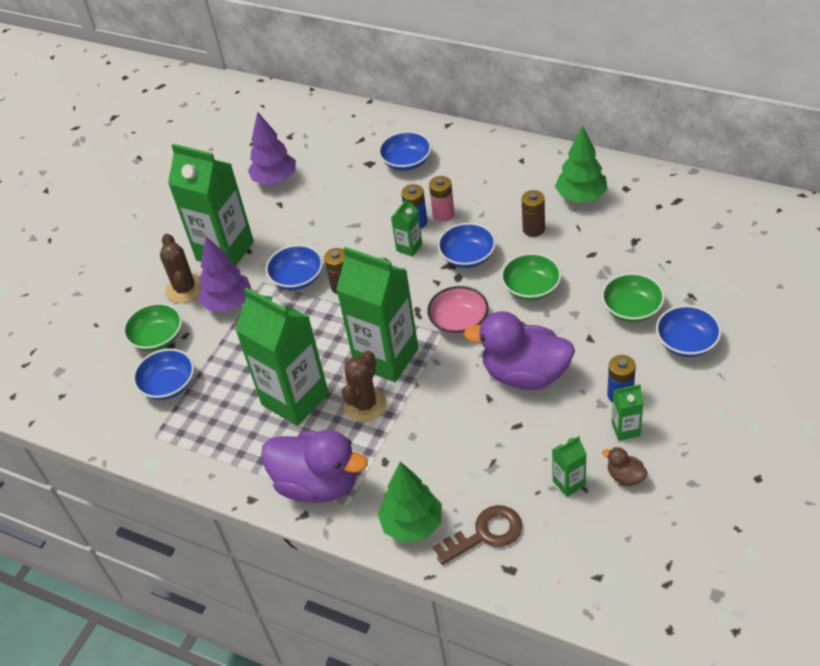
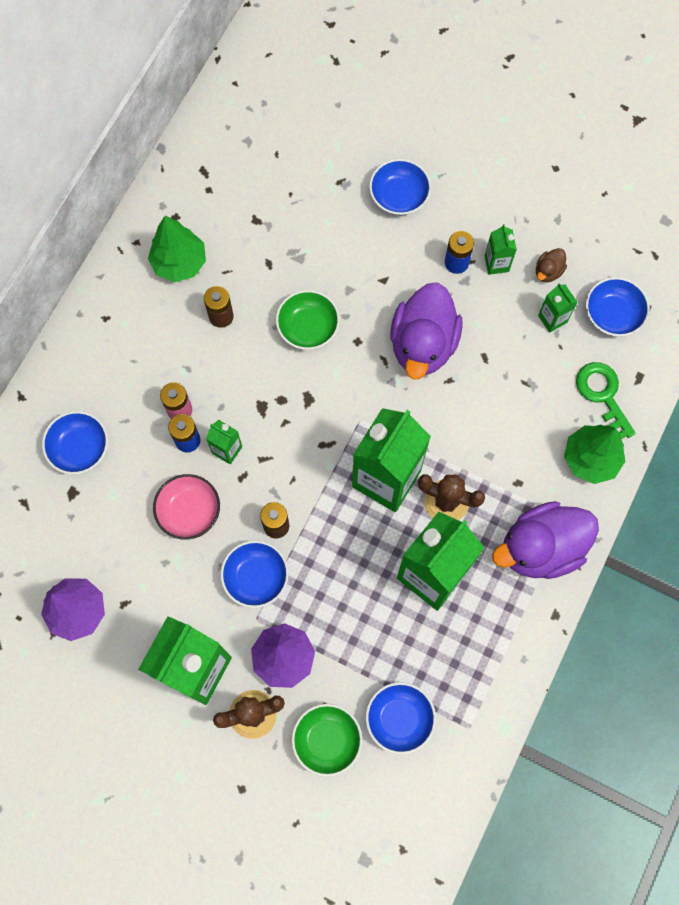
camera: 95 degrees left, 25 degrees up
(318, 484) = (541, 548): purple duck -> purple duck turned 135 degrees counterclockwise
(459, 322) = (346, 402): pink bowl -> pink bowl (189, 511)
(467, 256) = (251, 388): blue bowl -> blue bowl (612, 314)
(485, 534) = (603, 395): brown key -> green key
(632, 309) = (350, 237): green bowl -> none

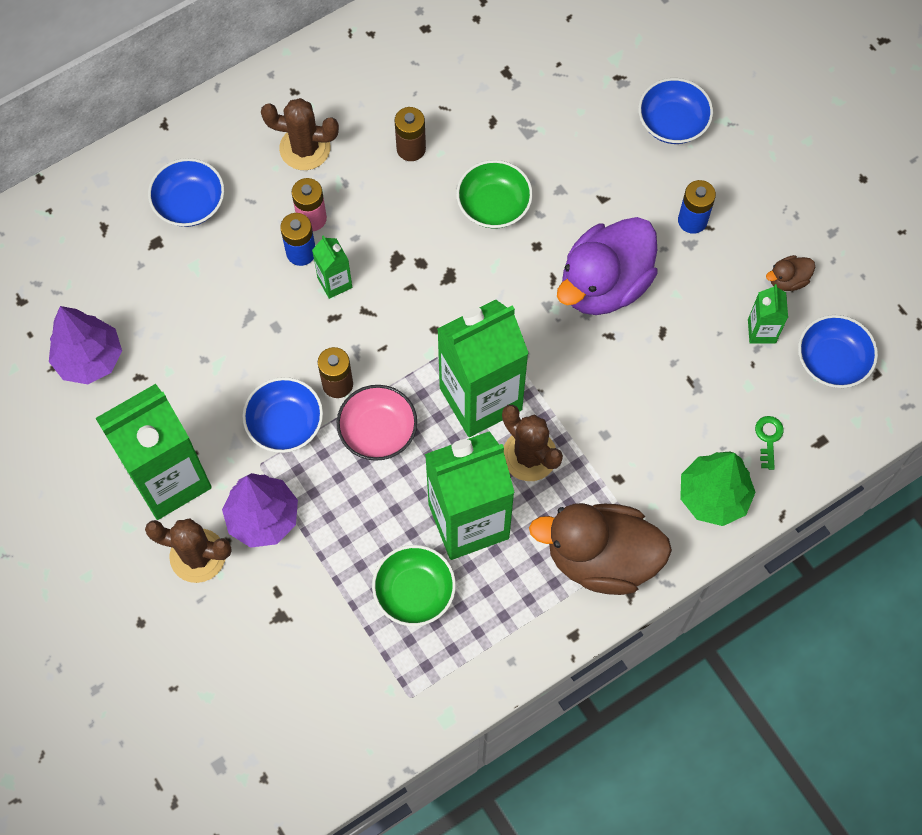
camera: 30 degrees right, 5 degrees down
(141, 358) = (305, 148): none -> brown cactus
(179, 263) = (401, 75): green tree -> none
(189, 511) = (259, 322): pink bowl -> pink bowl (378, 431)
(327, 740) = (256, 624): green bowl -> green bowl (414, 592)
(399, 719) = (343, 646): blue bowl -> none
(496, 263) = (735, 243): green carton -> none
(541, 548) = (601, 558): purple duck -> brown duck
(603, 395) = (768, 438): green key -> green key, size x0.54

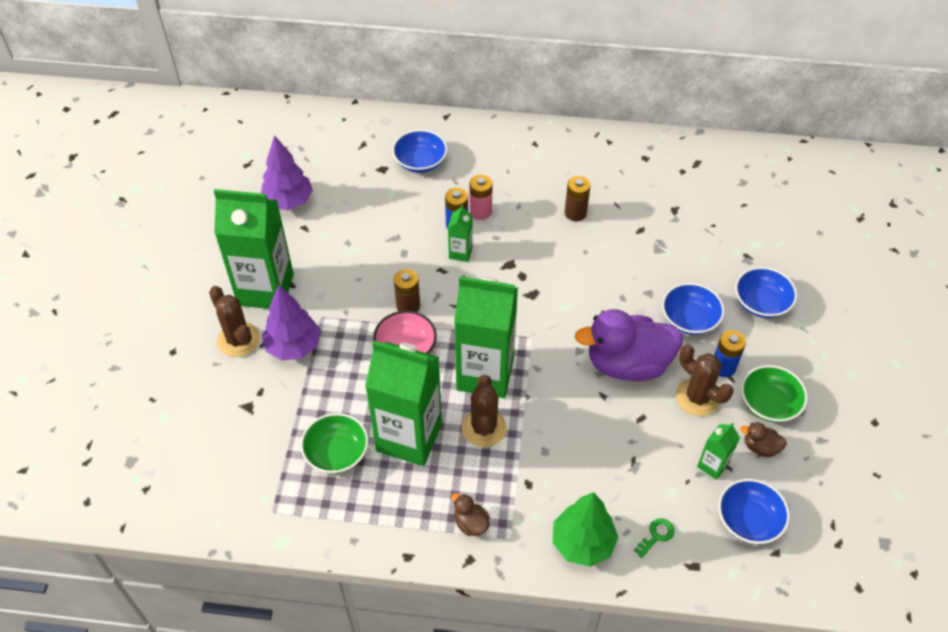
camera: 40 degrees right, 15 degrees down
(285, 423) = (357, 306): blue bowl -> blue bowl (689, 319)
(305, 148) = (512, 175): brown cactus -> brown cactus (697, 397)
(494, 205) = (597, 274): green bowl -> green bowl (769, 403)
(601, 558) = (471, 523): brown duck -> brown duck, size x0.42

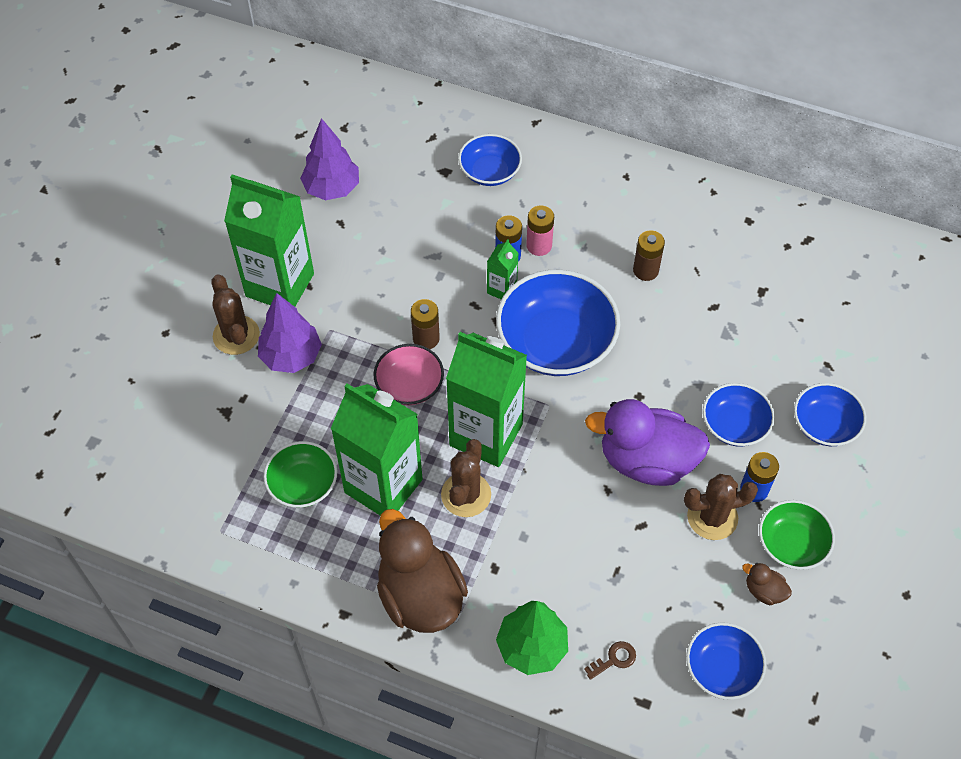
camera: 15 degrees right, 5 degrees up
(471, 523) = (420, 595): brown duck -> brown duck, size x2.39
(520, 285) = (556, 342): none -> blue bowl
(656, 536) = (614, 659): green key -> brown key
(697, 397) = (712, 517): brown cactus -> brown cactus turned 75 degrees counterclockwise
(712, 465) = (703, 598): green carton -> none

